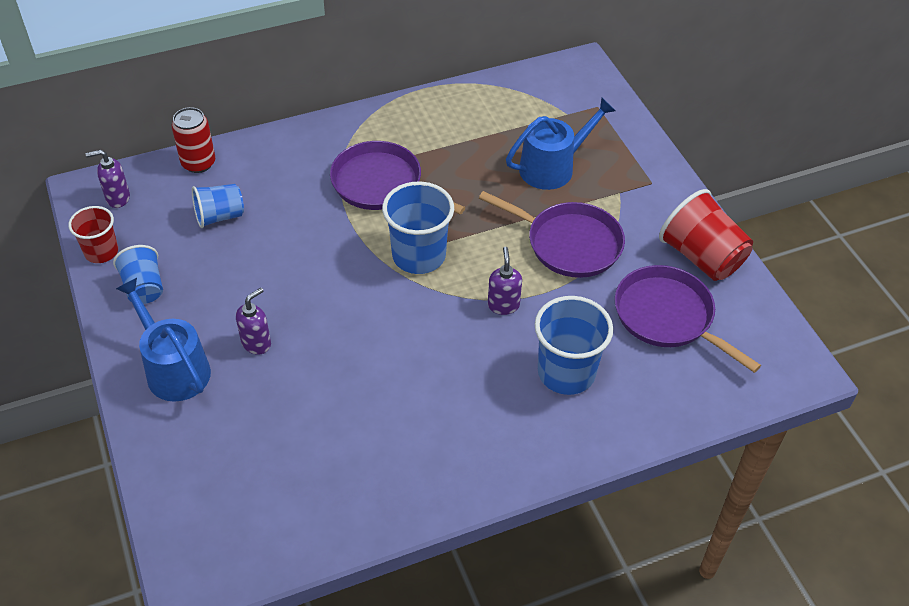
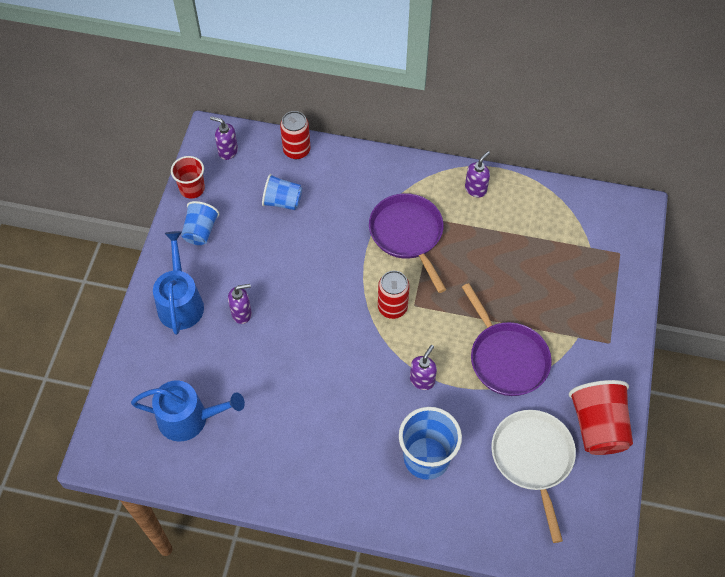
camera: 35 degrees right, 10 degrees up
(418, 115) = (475, 189): none -> purple soap dispenser
(419, 256) = (392, 307): blue cup -> red can
(552, 167) = (543, 288): blue watering can -> blue watering can (189, 418)
(667, 316) = (533, 458): purple pan -> white pan

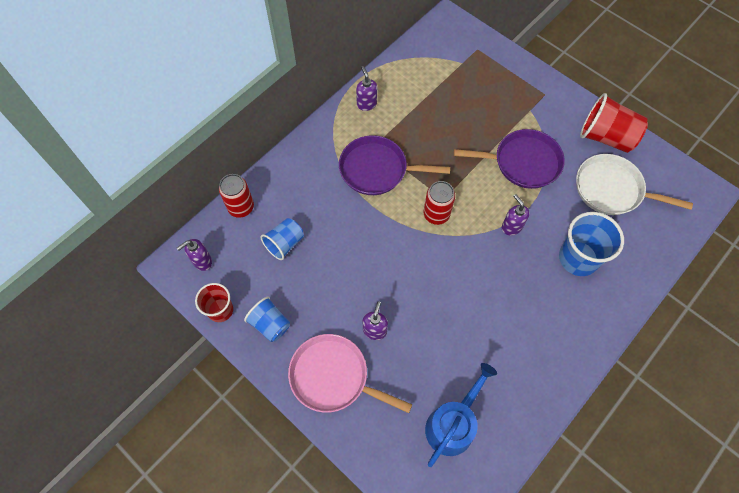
camera: 60 degrees left, 5 degrees up
(180, 302) = (333, 377): blue watering can -> pink pan

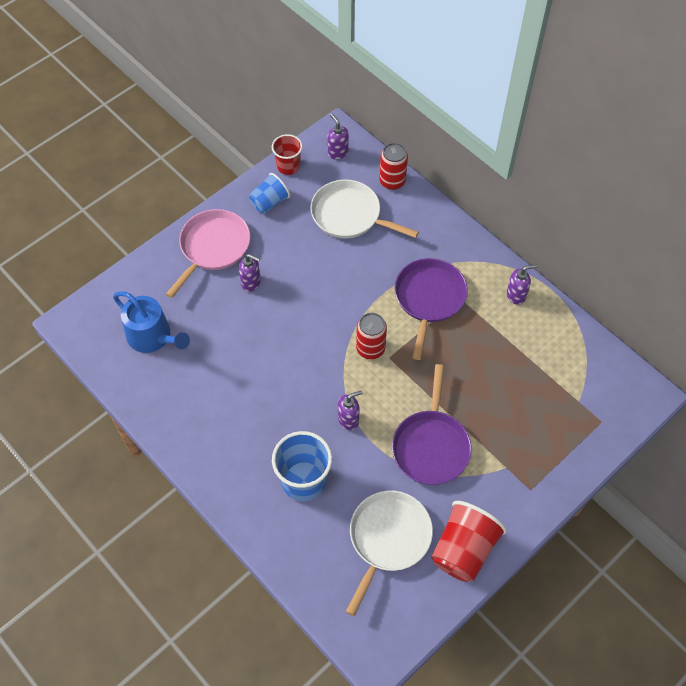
camera: 95 degrees right, 5 degrees down
(284, 243) = (349, 215): blue cup -> white pan

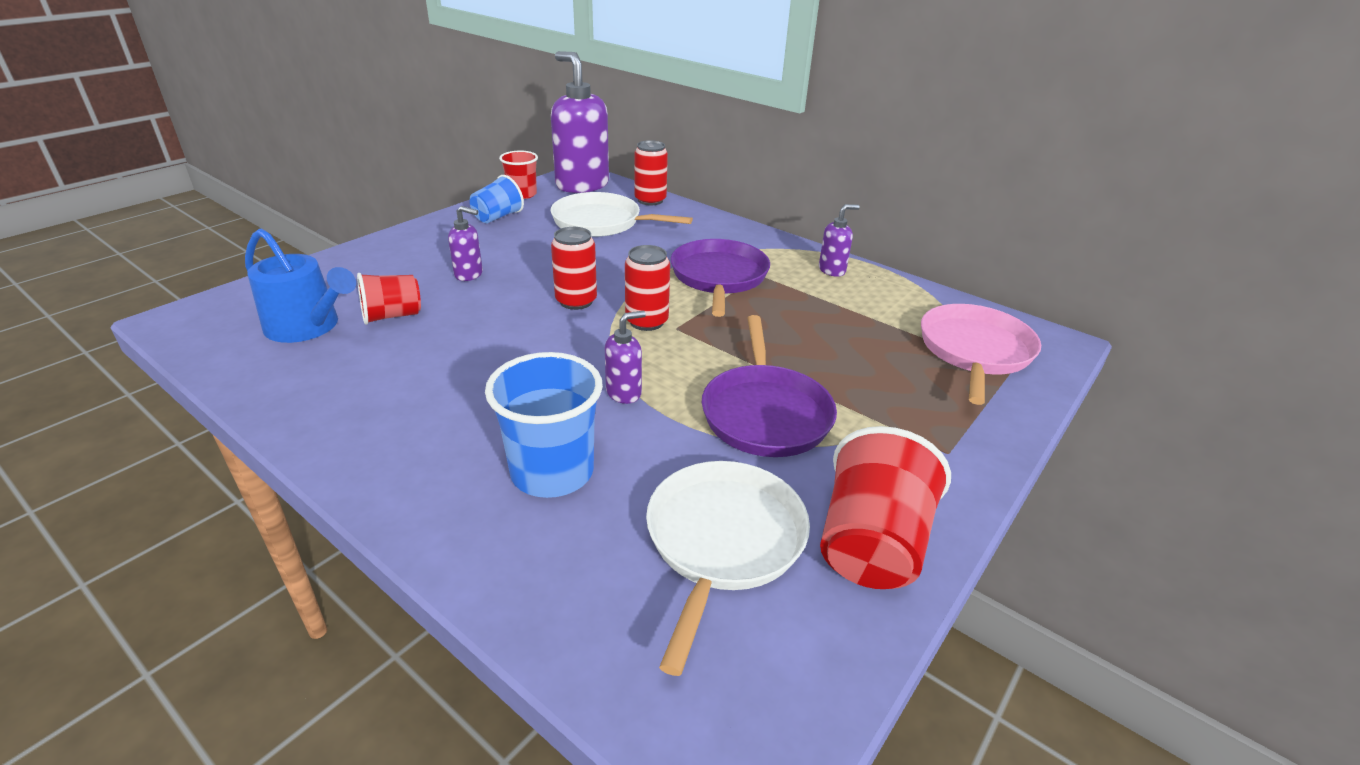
camera: 10 degrees left, 25 degrees down
(204, 329) = (392, 316): none -> red cup
(213, 247) = (418, 250): pink pan -> pink pan (974, 351)
(324, 321) = (576, 301): none -> red can
(337, 152) = (582, 185): purple soap dispenser -> purple soap dispenser, size x2.18

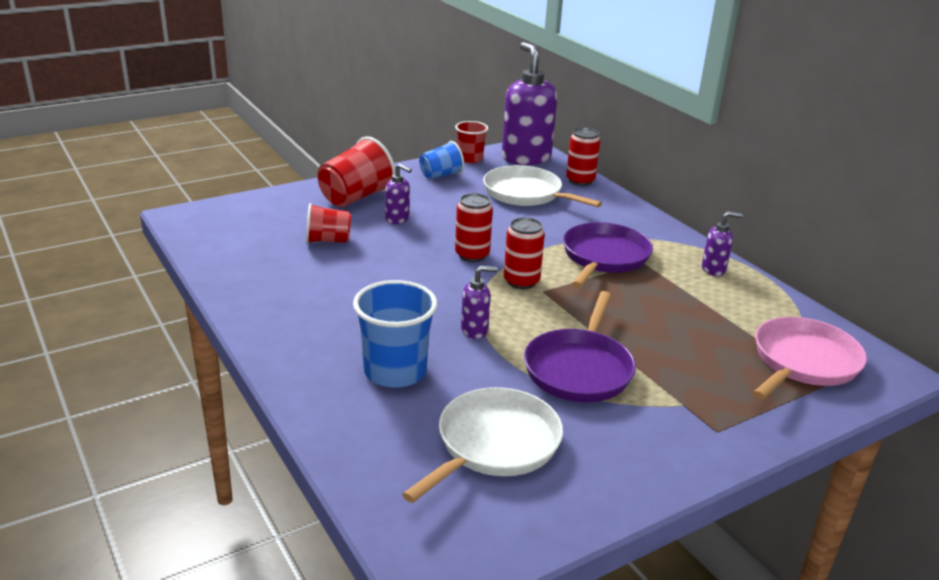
camera: 20 degrees right, 5 degrees down
(308, 327) = (266, 237): blue watering can -> none
(871, 545) = (606, 475): red cup -> red cup (356, 197)

